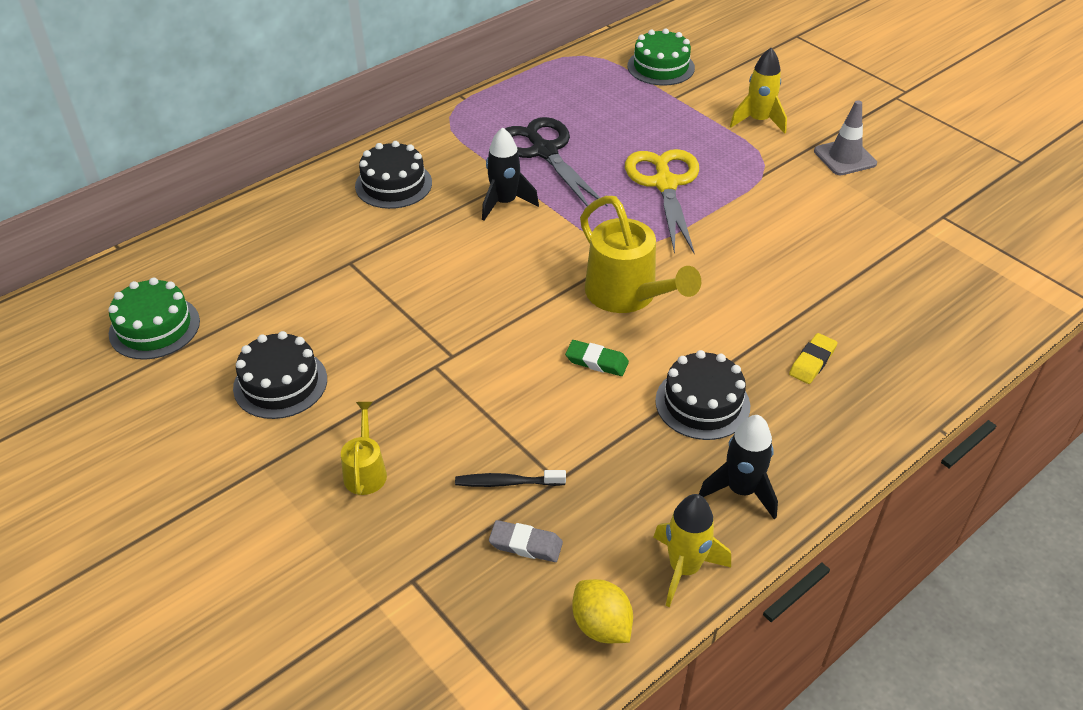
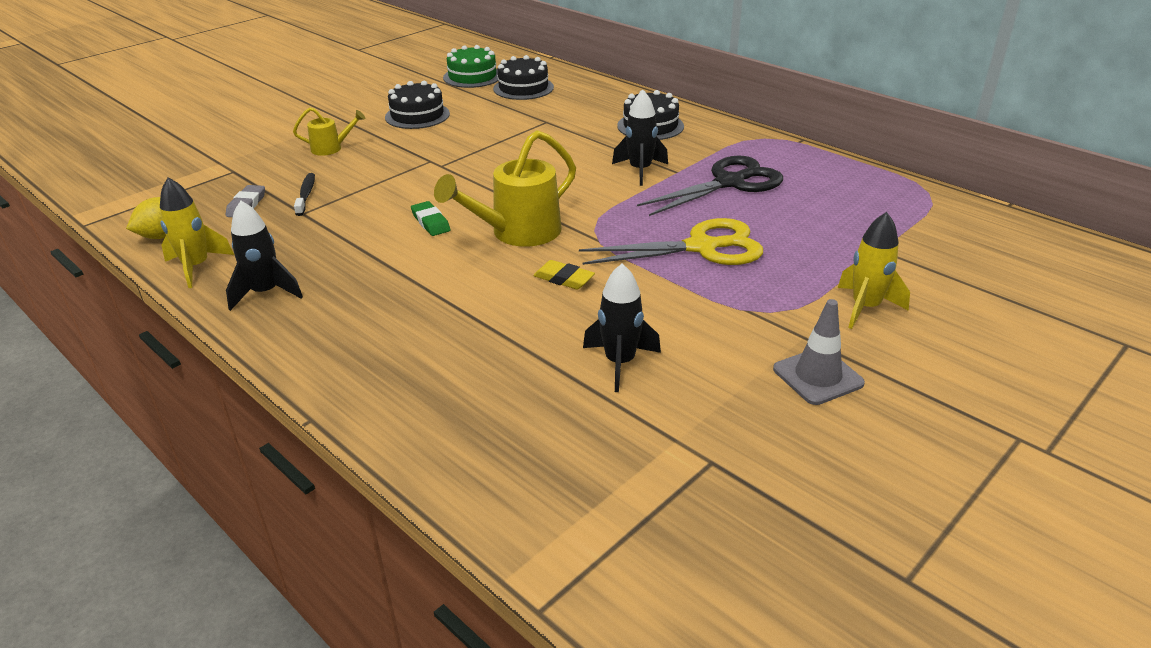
camera: 85 degrees right, 10 degrees down
(596, 361) = (430, 222): green eraser -> green eraser turned 45 degrees counterclockwise
(660, 67) = (942, 239): green cake -> none
(702, 403) = (373, 273): black cake -> black cake (523, 88)
(812, 361) = (422, 336): yellow eraser -> yellow eraser (564, 279)
(839, 246) = (620, 363): none -> black rocket

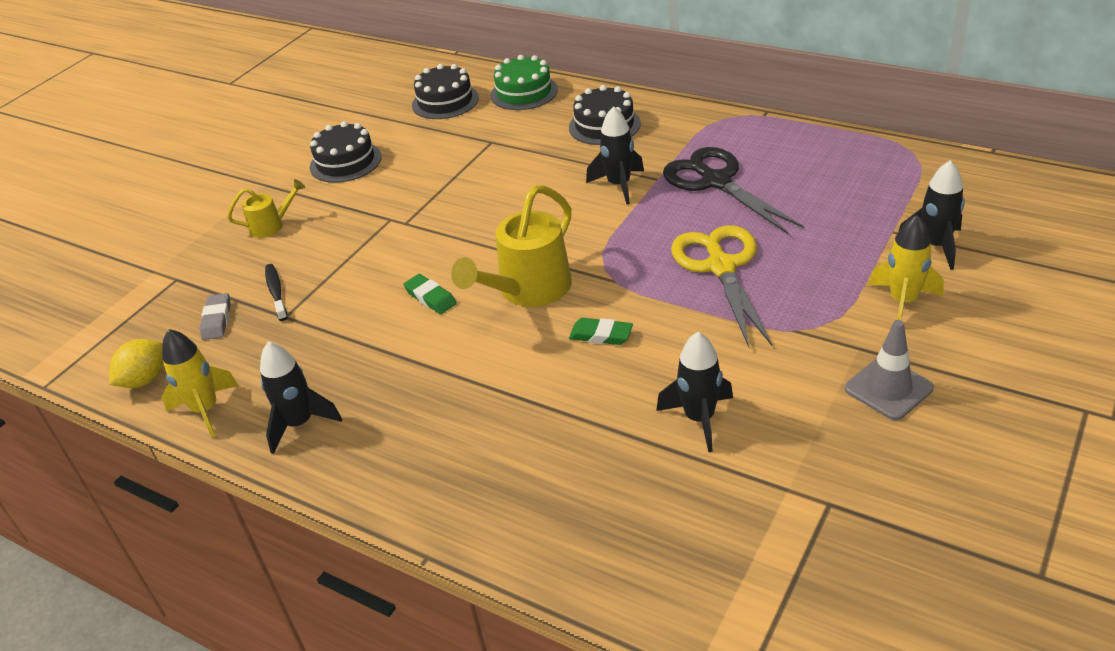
camera: 10 degrees left, 5 degrees up
(472, 76) = (381, 97): green cake -> green cake (524, 92)
(564, 279) = (601, 335): yellow eraser -> green eraser
(702, 247) = (721, 267): yellow scissors -> yellow scissors turned 75 degrees counterclockwise
(729, 183) = (716, 181): black scissors -> black scissors turned 75 degrees counterclockwise
(918, 269) = (935, 246): none -> black rocket

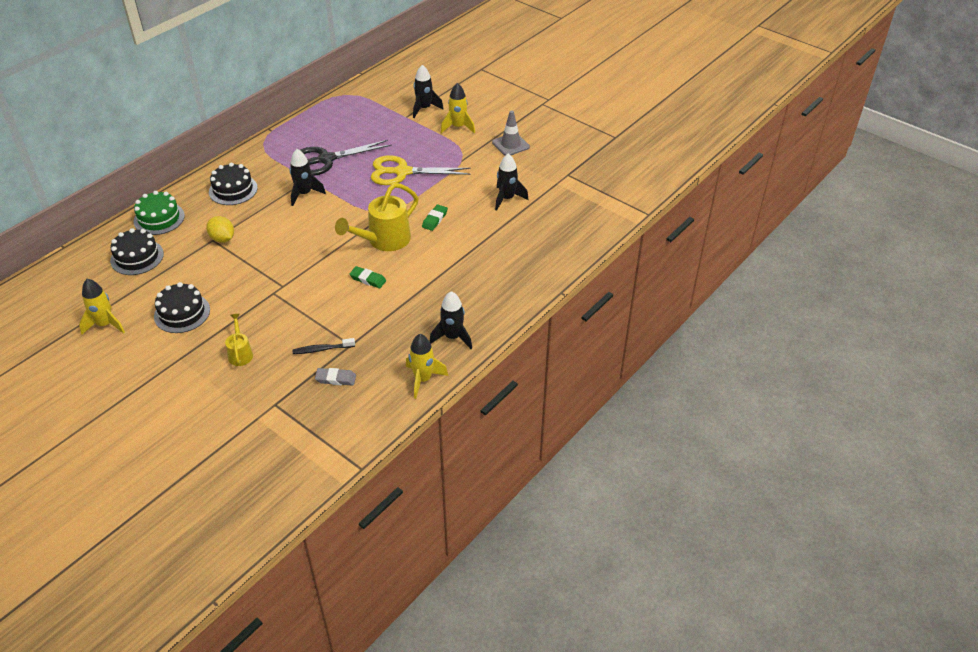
camera: 85 degrees left, 5 degrees up
(145, 379) = (380, 412): yellow lemon -> yellow lemon (222, 239)
(323, 119) = (105, 324): none -> yellow rocket
(430, 297) = (368, 279): green eraser -> green eraser turned 60 degrees clockwise
(527, 291) = (383, 241): yellow watering can -> yellow watering can turned 90 degrees clockwise

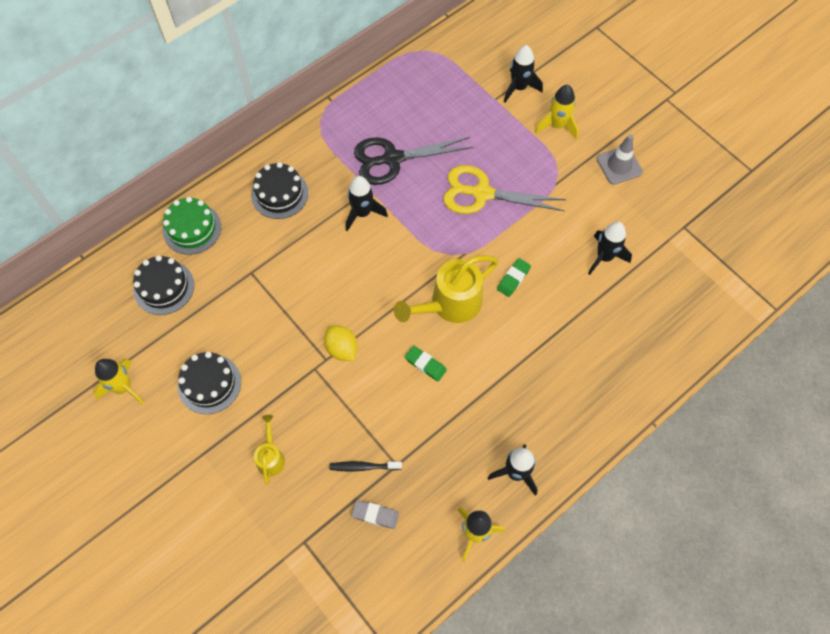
camera: 10 degrees right, 20 degrees up
(222, 239) = (262, 272): yellow lemon -> yellow lemon (342, 349)

